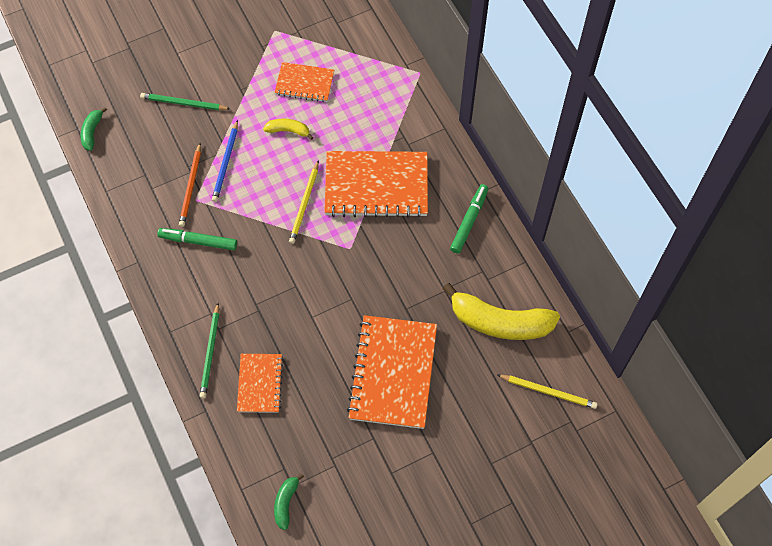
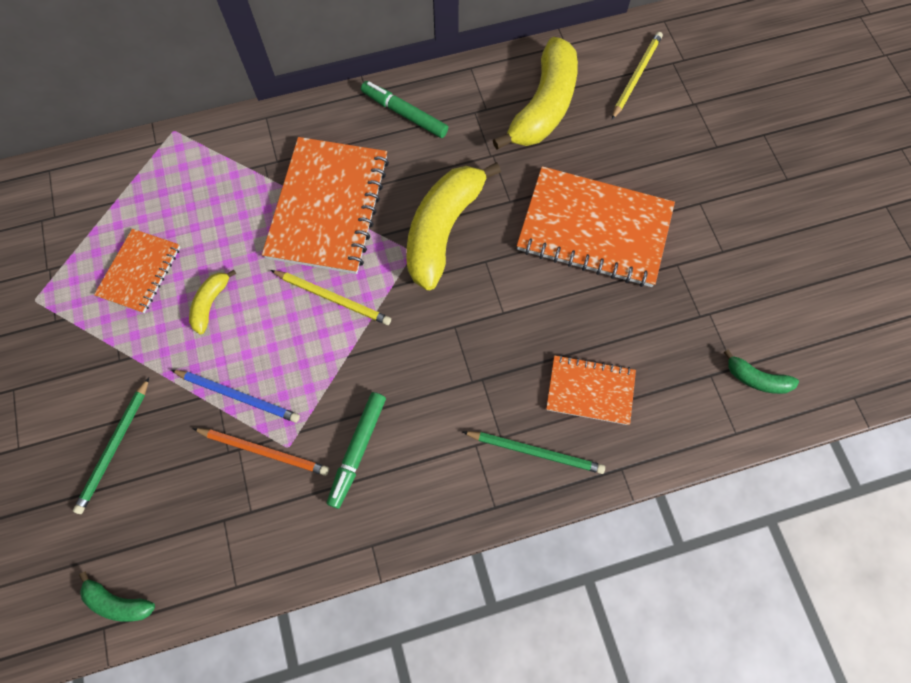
camera: 80 degrees left, 5 degrees up
(372, 266) = (443, 229): none -> yellow banana

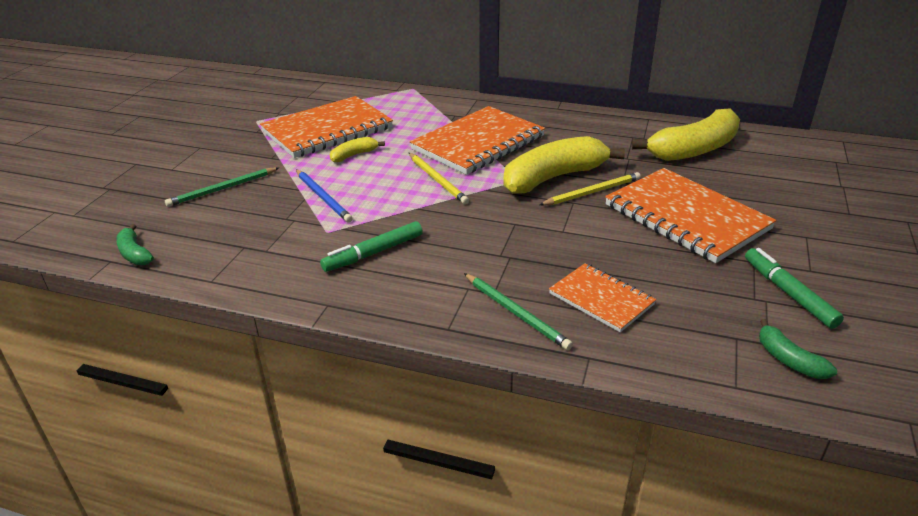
camera: 35 degrees right, 35 degrees down
(140, 272) = (327, 130): orange notebook -> orange notebook, size x1.81
(264, 451) = (309, 227): orange pencil -> none
(404, 114) = (576, 123): green marker -> green marker (788, 293)
(636, 76) = (793, 158): yellow pencil -> yellow pencil (592, 192)

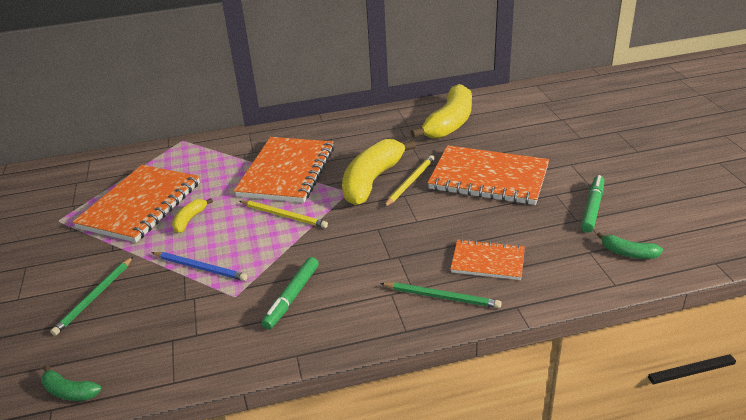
camera: 30 degrees left, 0 degrees up
(788, 293) = (592, 208): green marker -> green marker turned 75 degrees clockwise

